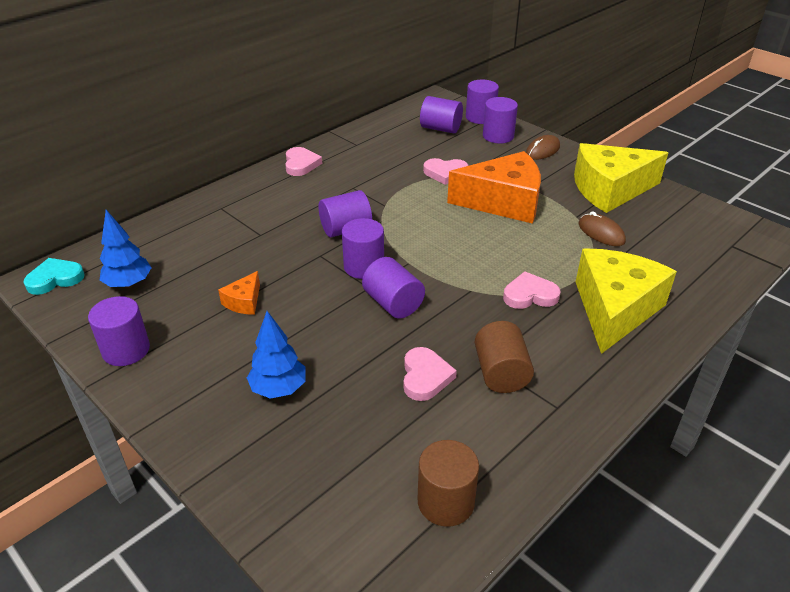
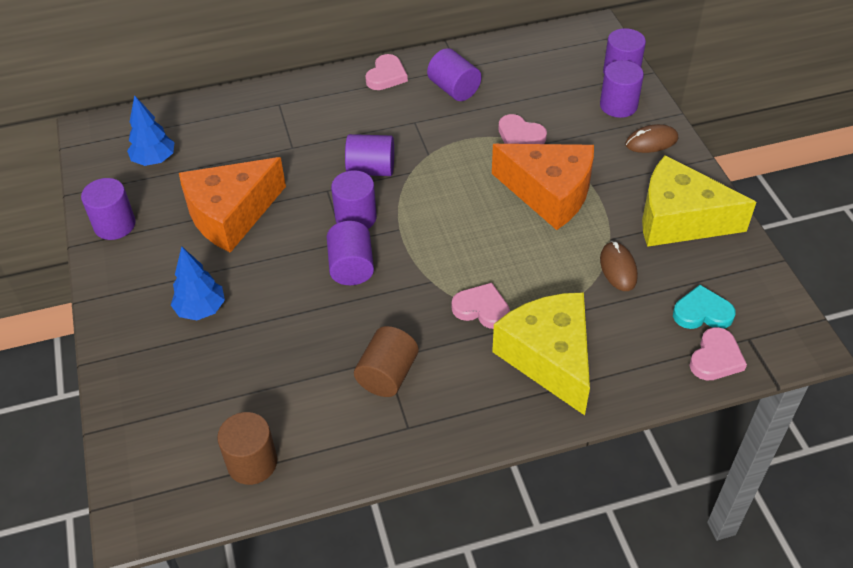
camera: 30 degrees right, 10 degrees up
(55, 279) = (104, 133): turquoise heart -> turquoise heart (702, 312)
(244, 302) = (231, 214): orange cheese -> orange cheese, size x2.31
(425, 377) = (322, 350): pink heart -> pink heart (715, 358)
(440, 128) = (563, 75): purple cylinder -> purple cylinder (454, 89)
(615, 309) = (549, 358): yellow cheese -> yellow cheese turned 75 degrees counterclockwise

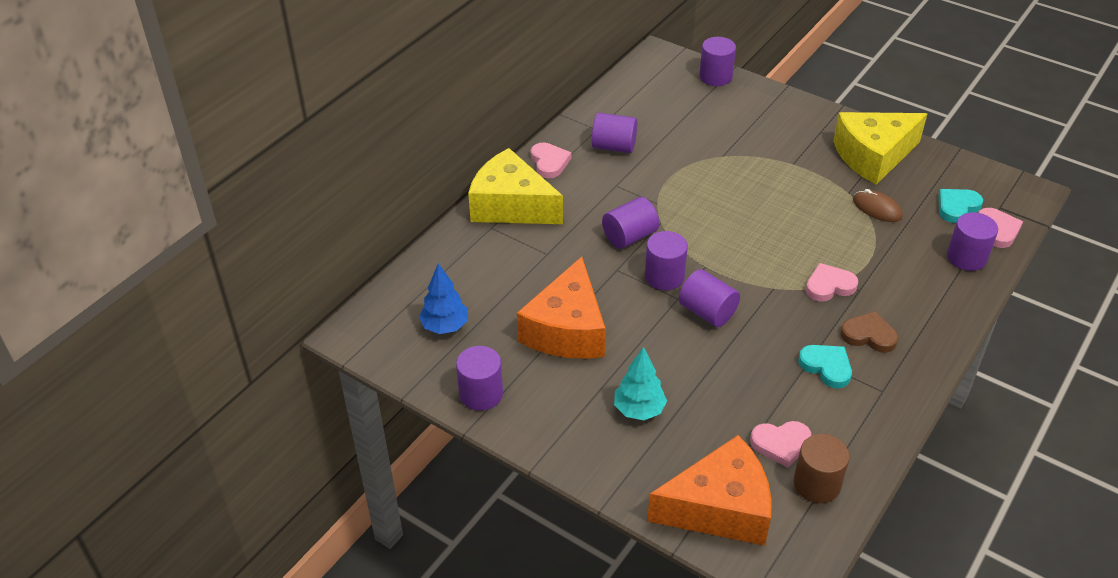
camera: 40 degrees left, 5 degrees down
(201, 310) = (639, 410): blue tree -> turquoise tree
(387, 375) = (826, 367): brown cylinder -> turquoise heart
(459, 373) = (869, 335): none -> brown heart
(520, 136) = (704, 155): pink heart -> pink heart (781, 444)
(549, 193) = (773, 184): orange cheese -> orange cheese (719, 508)
(549, 358) = (908, 290): yellow cheese -> yellow cheese (511, 205)
(618, 105) = (742, 100): purple cylinder -> purple cylinder (966, 257)
(651, 142) = (793, 114): brown mouse -> none

